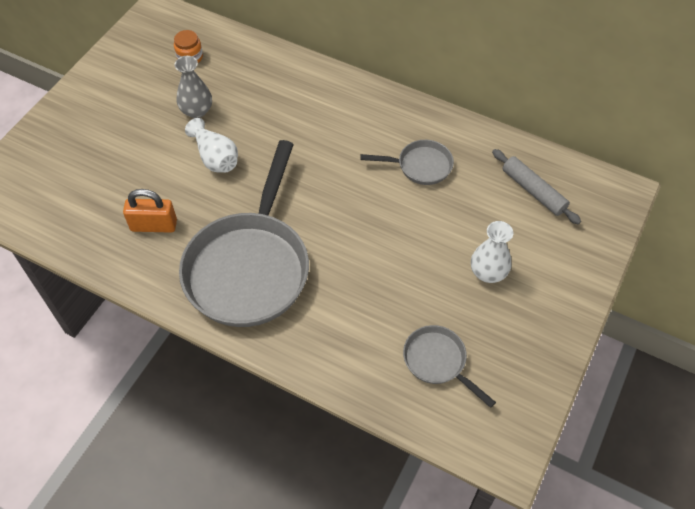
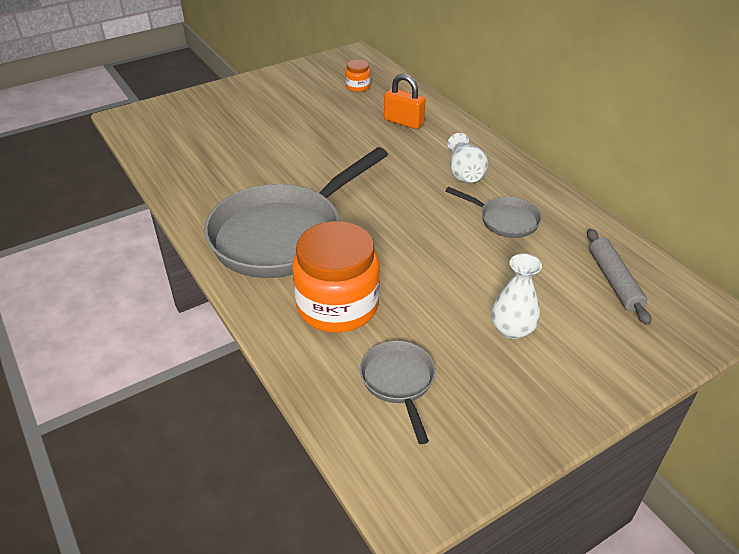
camera: 30 degrees right, 15 degrees down
(154, 225) = (232, 178): orange padlock -> orange padlock (403, 122)
(197, 111) = (333, 119): grey vase -> none
(215, 157) = (321, 153): white vase -> white vase (464, 173)
(346, 317) = (337, 306): none -> orange jar

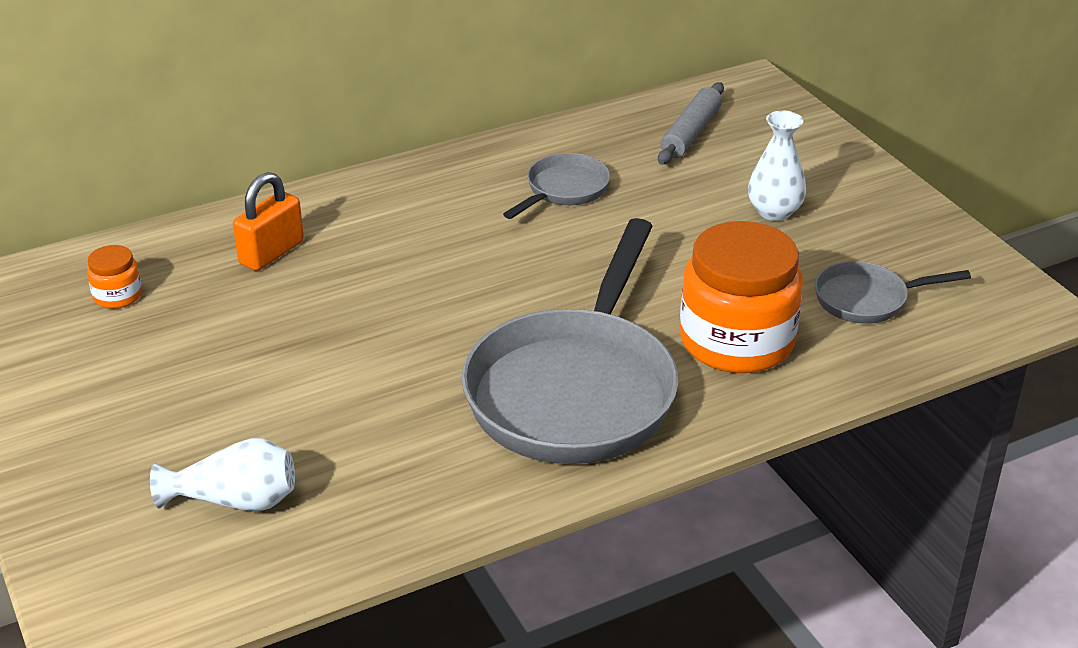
camera: 85 degrees left, 5 degrees down
(283, 235) = (575, 391): grey pan -> grey pan turned 60 degrees clockwise
(464, 173) = (442, 209): white vase -> white vase (235, 501)
(614, 281) = (690, 133): grey rolling pin -> grey rolling pin turned 60 degrees counterclockwise

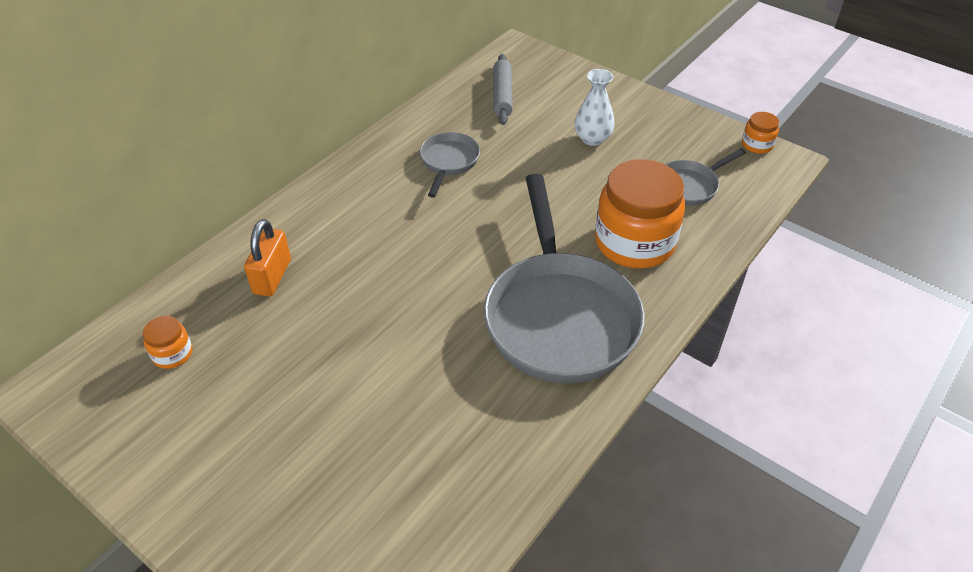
camera: 25 degrees left, 10 degrees up
(235, 501) = (381, 501): white vase -> none
(1008, 278) = (757, 145): none -> orange jar

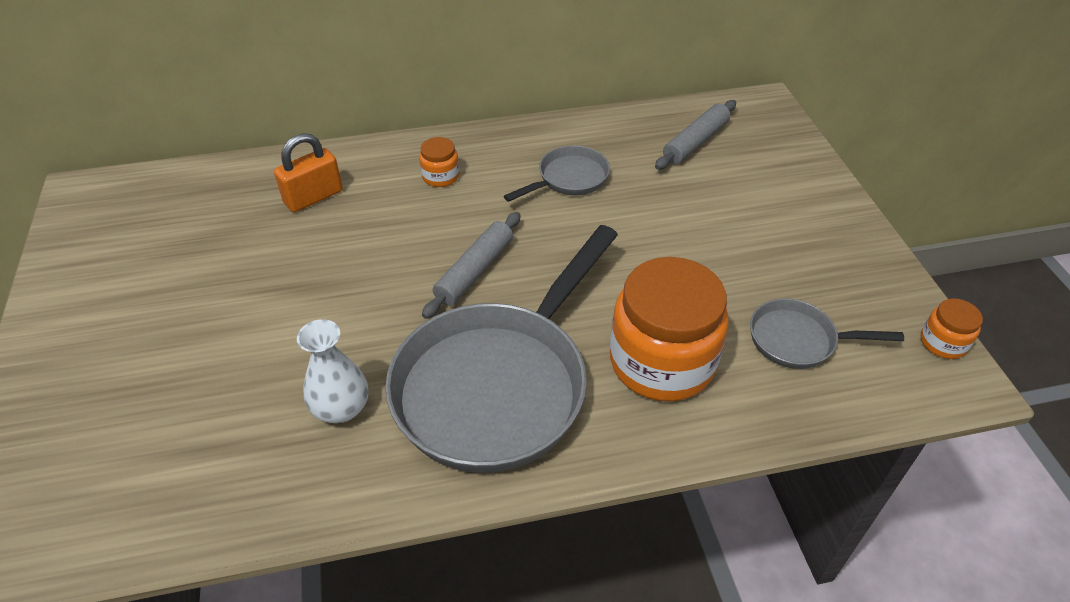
camera: 40 degrees right, 0 degrees up
(172, 354) = (181, 215): orange jar -> orange jar (440, 176)
(459, 257) = (475, 271): none -> grey rolling pin
(592, 139) = (742, 231): white vase -> white vase (341, 408)

